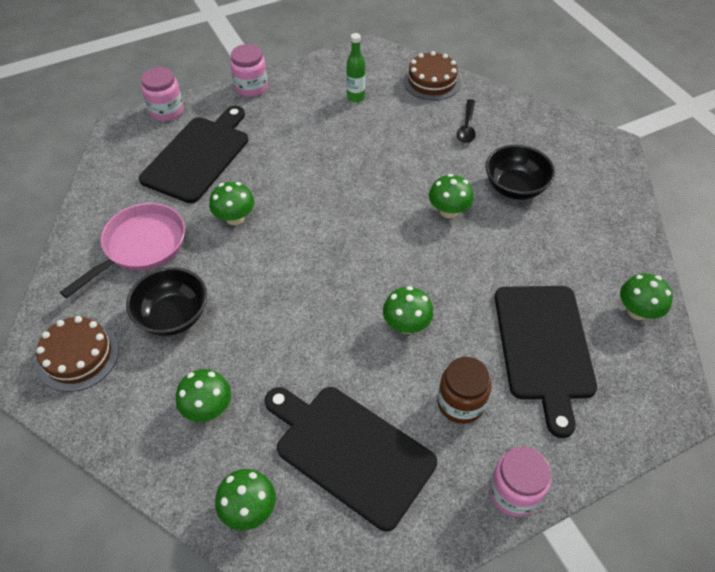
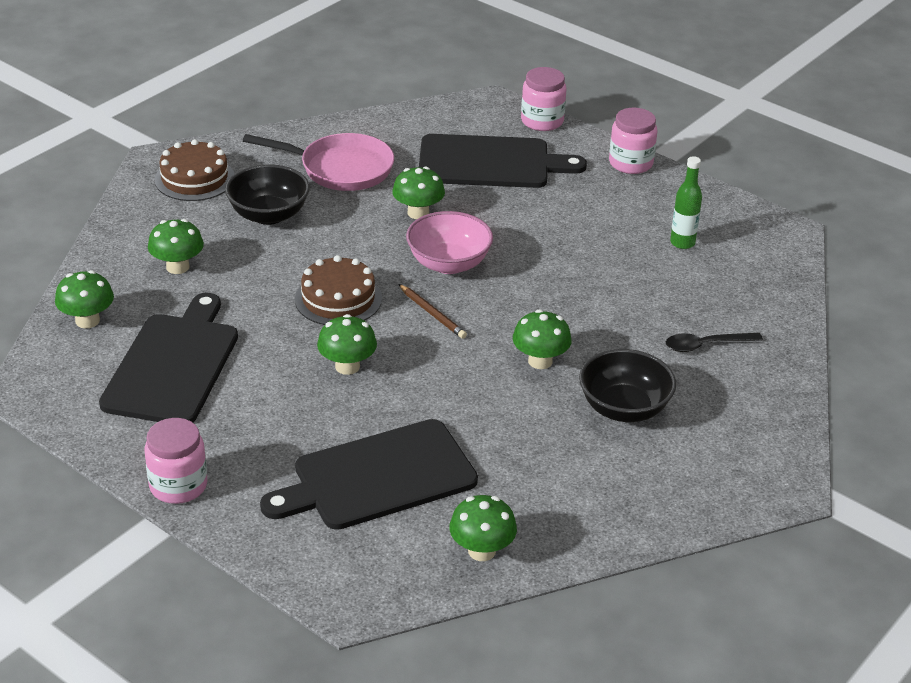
camera: 65 degrees right, 15 degrees down
(310, 222) = (448, 263): none -> pink bowl
(366, 251) = (432, 314): none -> brown pencil
(432, 81) = (771, 296): brown cake -> brown cake (338, 299)
(460, 403) = (267, 427): brown jar -> none

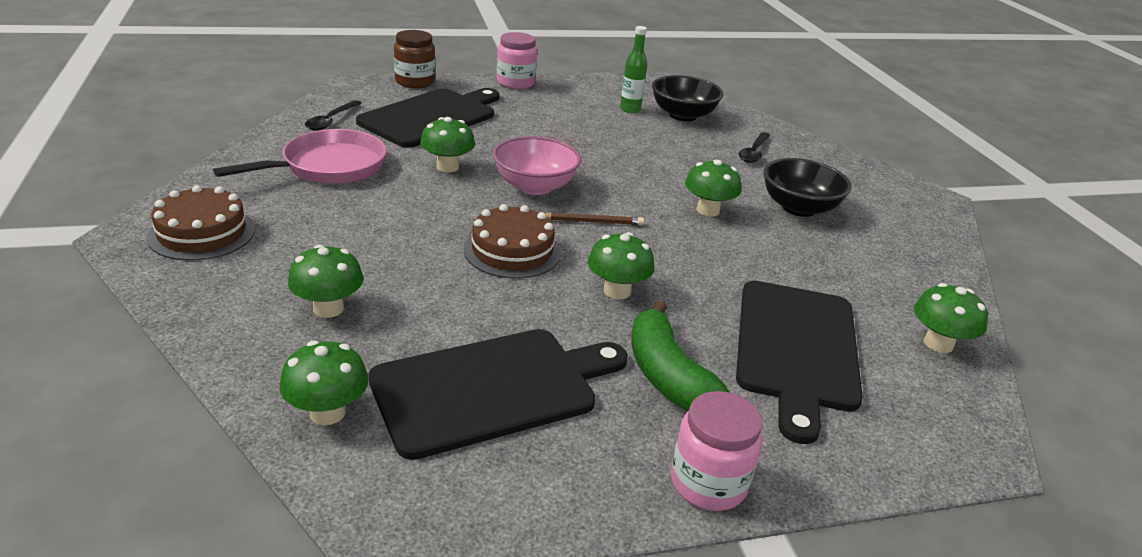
camera: 55 degrees left, 5 degrees down
(173, 365) = (491, 388): black cutting board -> black cutting board turned 105 degrees clockwise
(269, 215) = (332, 225): black bowl -> black bowl (683, 115)
(270, 429) = (668, 376): none -> green banana
(410, 129) = (331, 121): none -> black spoon
(542, 121) = (415, 82): pink jar -> brown jar

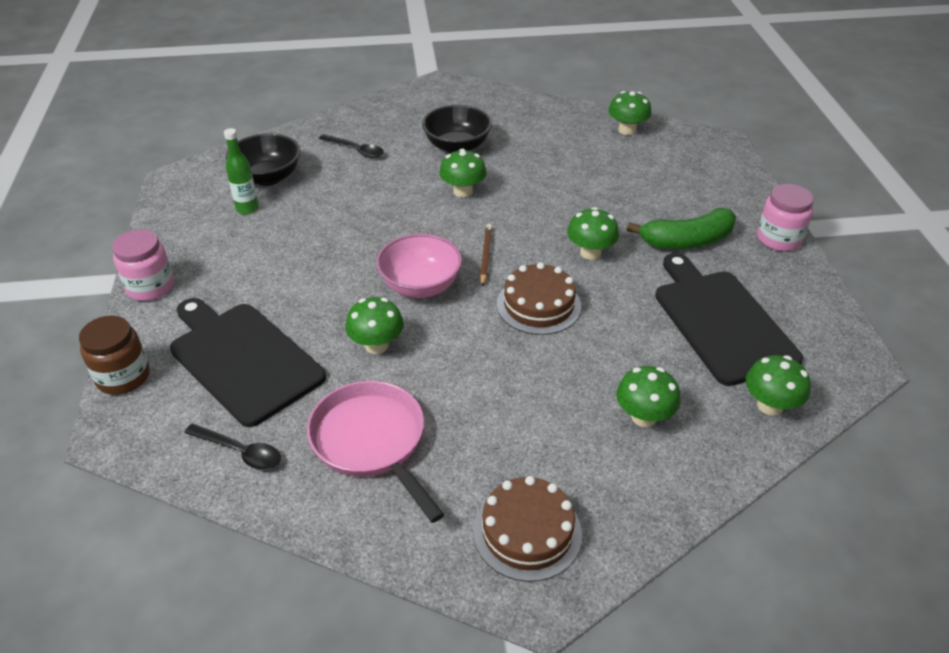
camera: 80 degrees left, 10 degrees up
(796, 349) = (644, 184): black cutting board -> none

